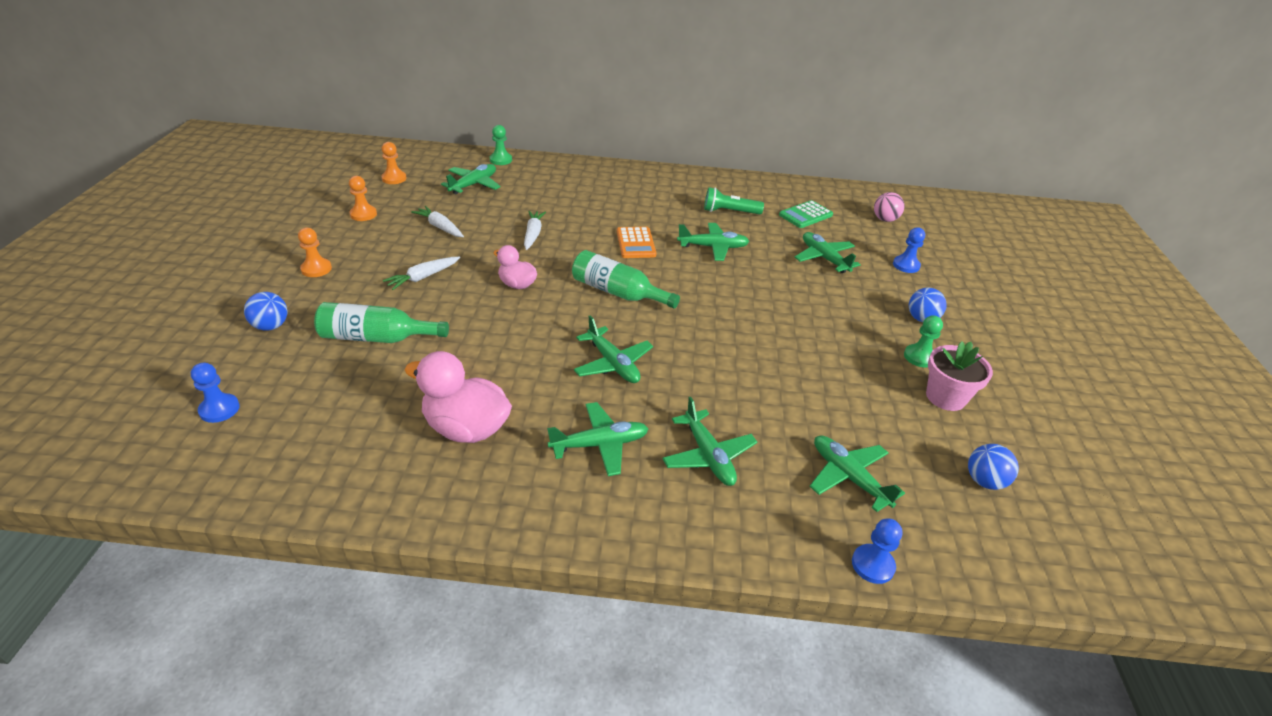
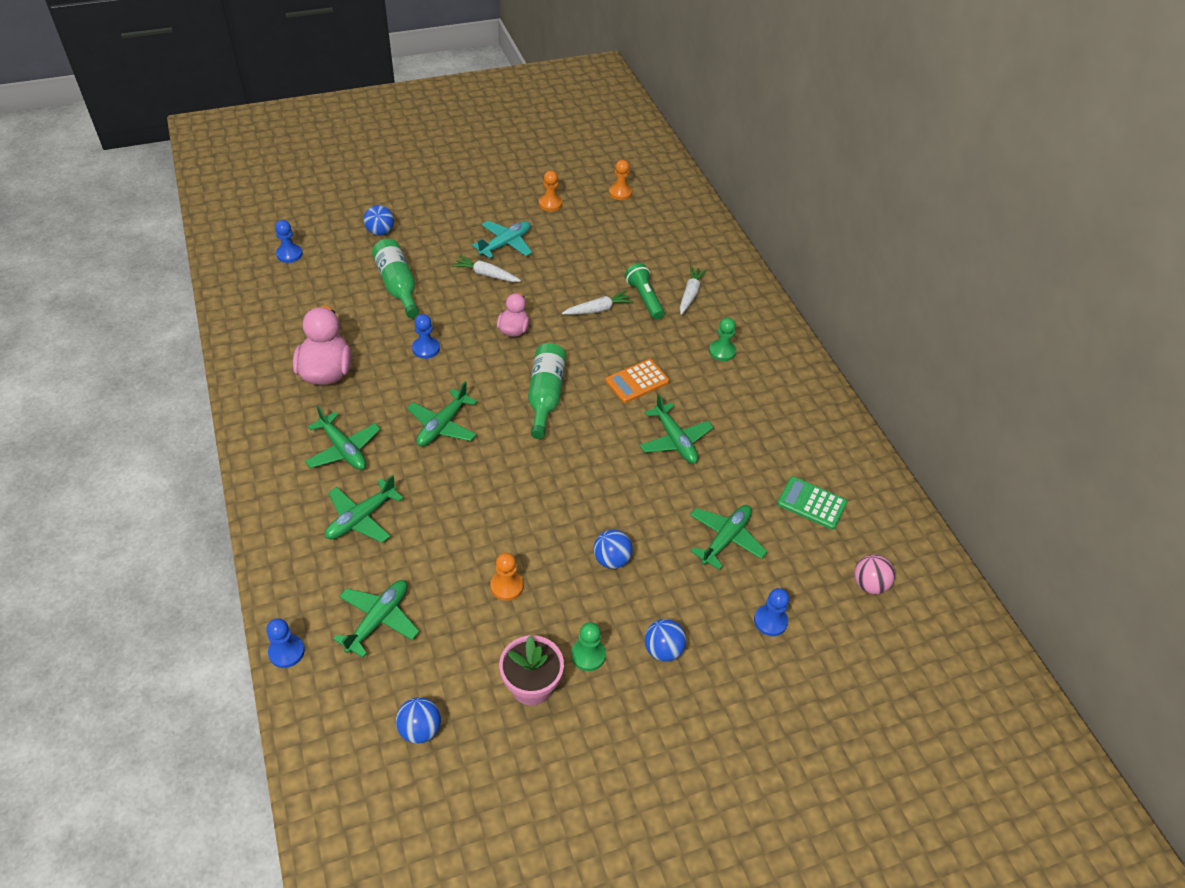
camera: 65 degrees right, 10 degrees up
(316, 269) = (459, 218): orange pawn -> orange pawn (507, 586)
(391, 254) = (505, 244): none -> turquoise plane
(440, 227) = (565, 252): white carrot -> white carrot (690, 294)
(473, 184) = (652, 240): green plane -> none
(494, 345) = (426, 348): none -> blue pawn
(501, 160) = (713, 238): green pawn -> green pawn (722, 351)
(729, 212) = (760, 435): green flashlight -> green flashlight (644, 299)
(824, 315) = (611, 559): none -> blue ball

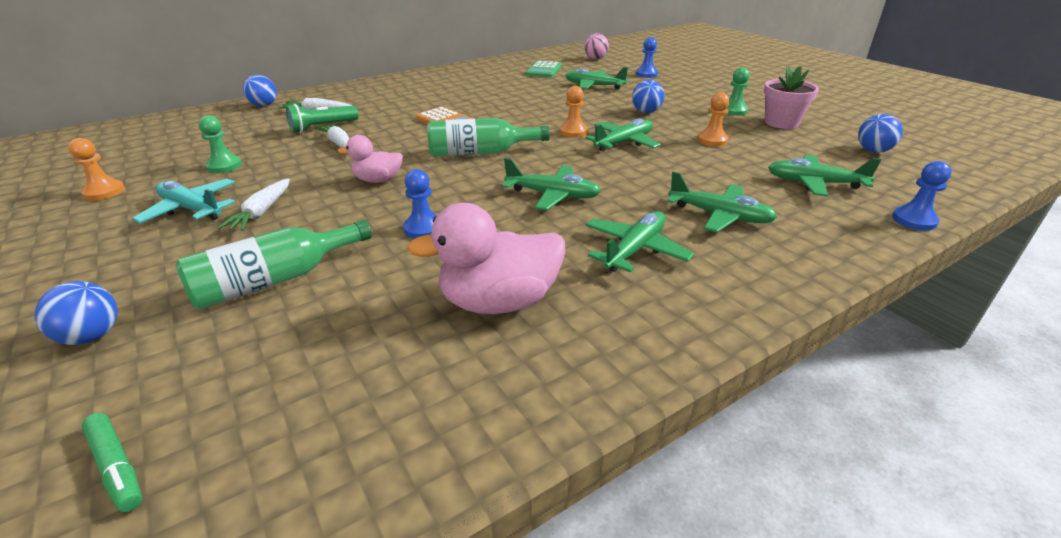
camera: 100 degrees left, 15 degrees down
(289, 254) = (117, 467): blue pawn -> green marker
(620, 193) = (108, 155): orange pawn -> orange pawn (573, 132)
(663, 650) = (701, 94): blue ball -> blue ball (264, 105)
(675, 440) = (509, 104): green plane -> green plane (624, 143)
(722, 351) = (397, 97): green pawn -> green pawn (224, 166)

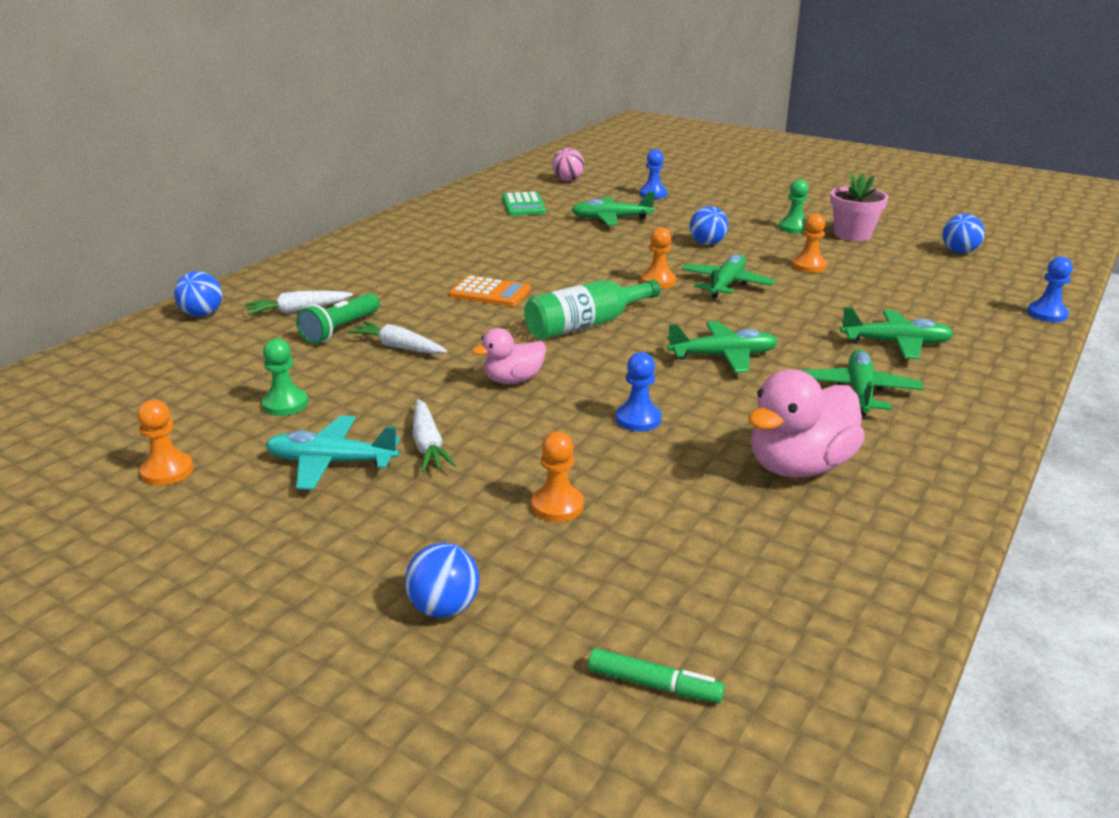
camera: 25 degrees left, 5 degrees down
(275, 280) = (557, 506): green bottle -> orange pawn
(814, 183) = (942, 295): green plane -> none

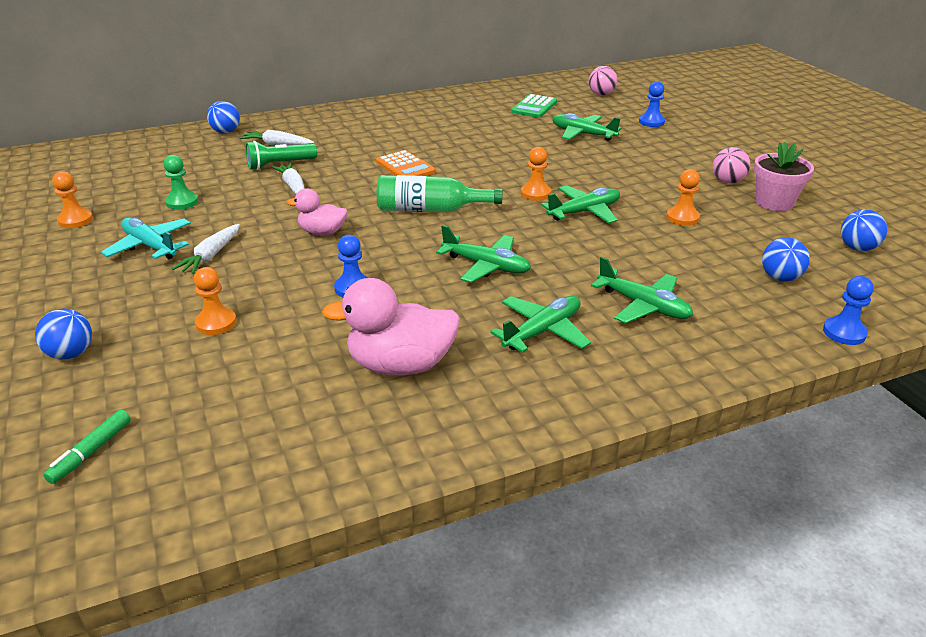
camera: 35 degrees right, 5 degrees up
(654, 685) = (91, 452): green marker -> green marker turned 60 degrees clockwise
(707, 243) = (626, 174): blue ball -> blue ball (780, 278)
(794, 228) = (727, 181): green pawn -> pink ball

